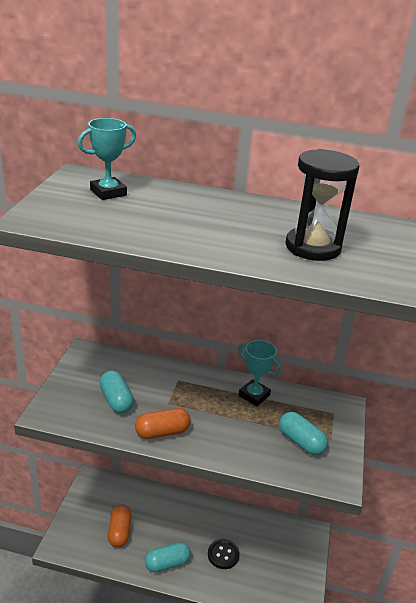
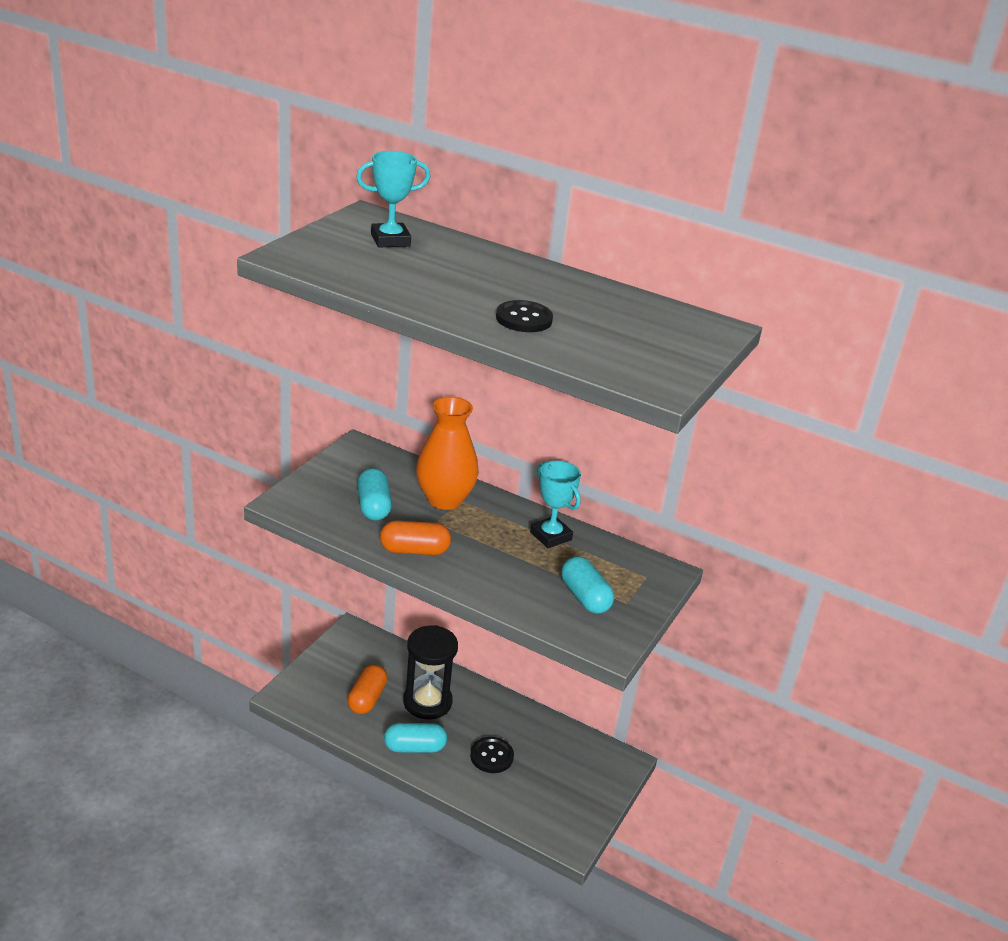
camera: 15 degrees right, 0 degrees up
(166, 382) = (444, 499): none -> orange vase
(251, 243) = (524, 319): none -> black button
(312, 247) = (596, 334): black hourglass -> black hourglass (427, 702)

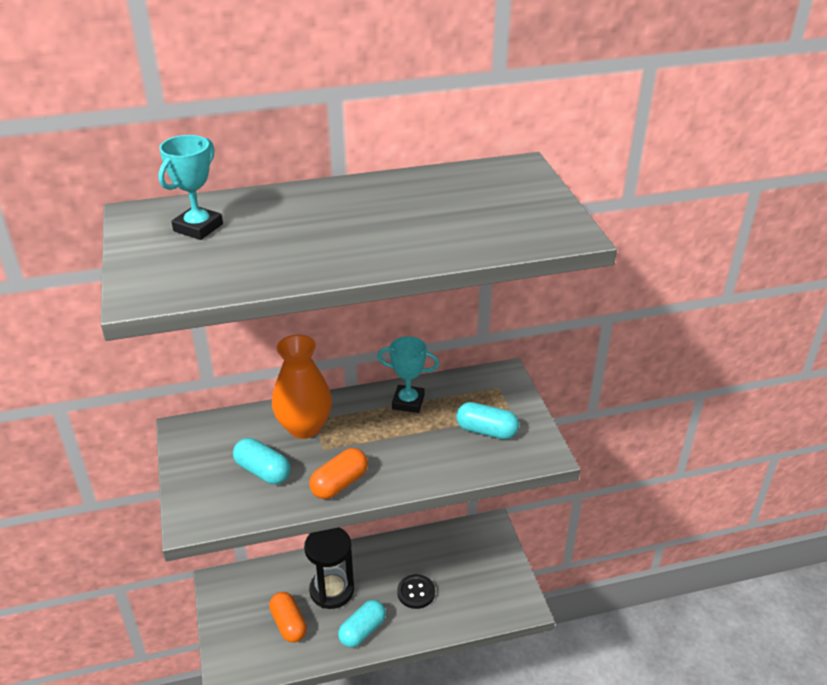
camera: 40 degrees left, 5 degrees up
(524, 319) = (408, 237): black button -> none

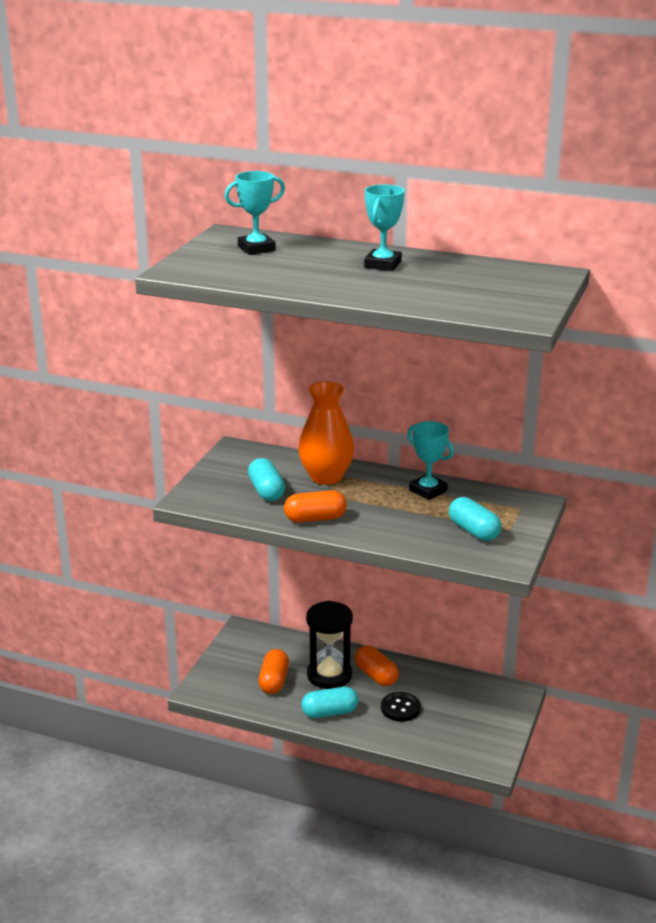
camera: 35 degrees right, 10 degrees down
(357, 207) = (383, 264): none -> turquoise trophy
(371, 569) = (376, 675): none -> orange capsule

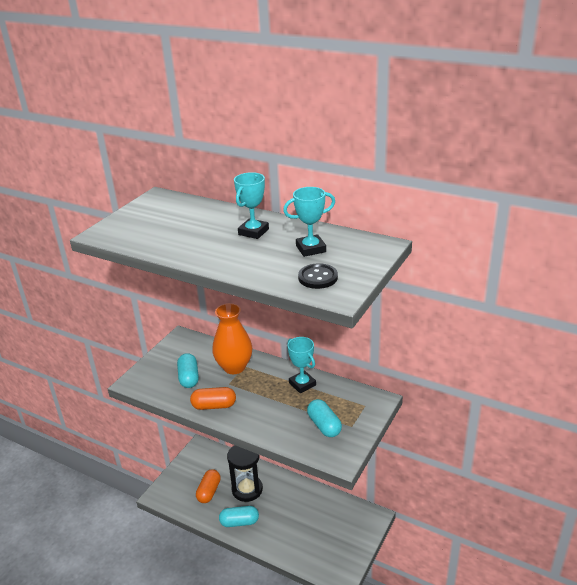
camera: 10 degrees right, 5 degrees up
(256, 249) = (170, 213): turquoise trophy -> turquoise trophy (310, 249)
(376, 675) = (279, 492): orange capsule -> none
(400, 708) = (288, 523): black button -> black button (318, 277)

